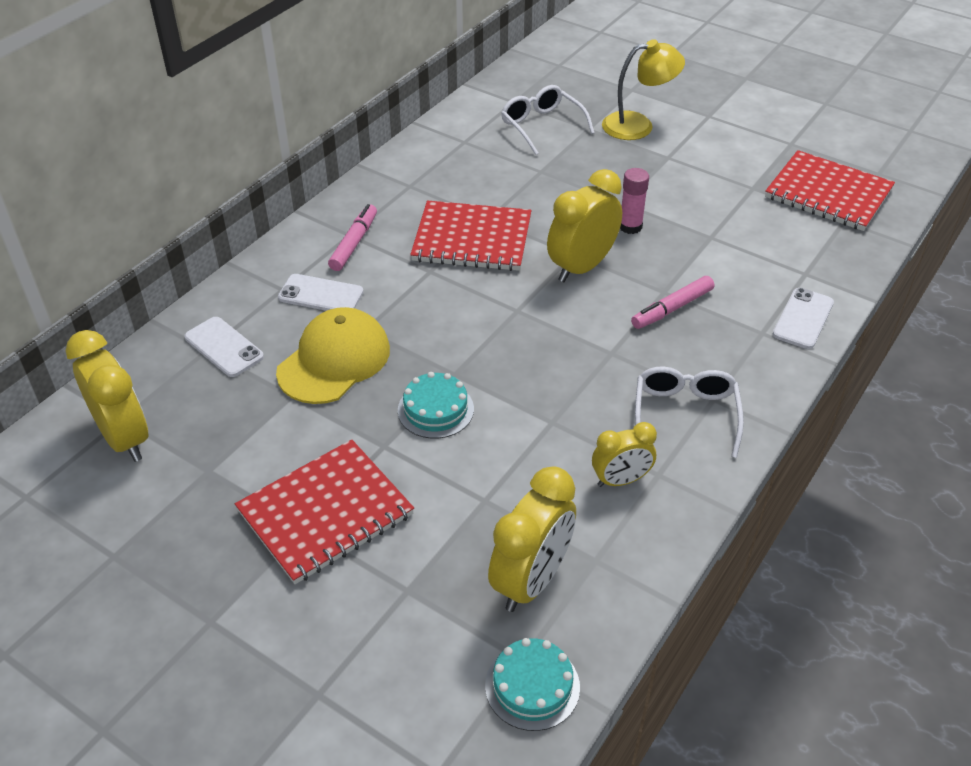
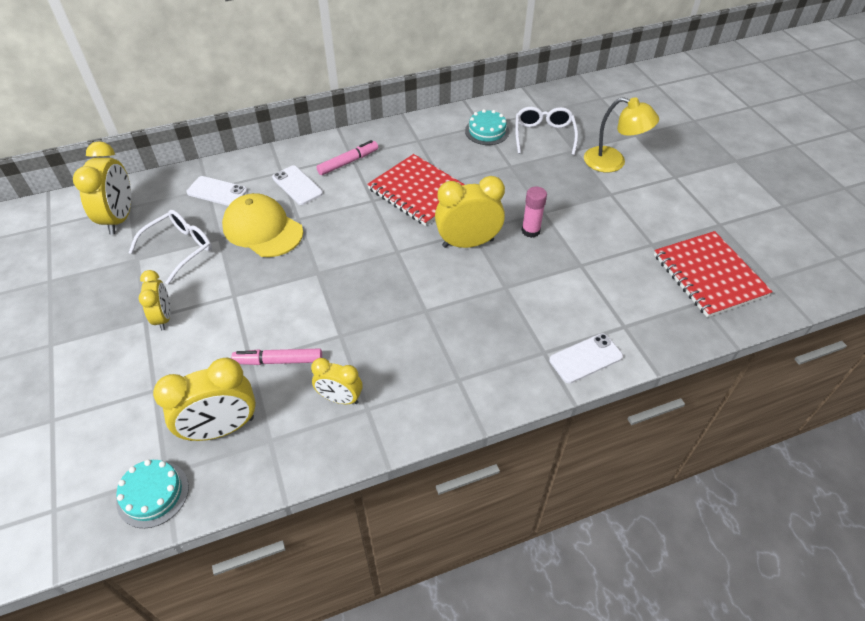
camera: 35 degrees right, 5 degrees up
(224, 347) = (217, 191): white phone -> white phone turned 60 degrees counterclockwise
(325, 513) = (164, 317): red notebook -> yellow clock
(334, 360) = (262, 229): yellow cap -> yellow cap turned 120 degrees counterclockwise
(435, 409) = (284, 289): turquoise cake -> turquoise cake (487, 131)
(672, 308) = (498, 302): pink marker -> pink marker (278, 361)
(685, 414) = (428, 379): white glasses -> white glasses (180, 248)

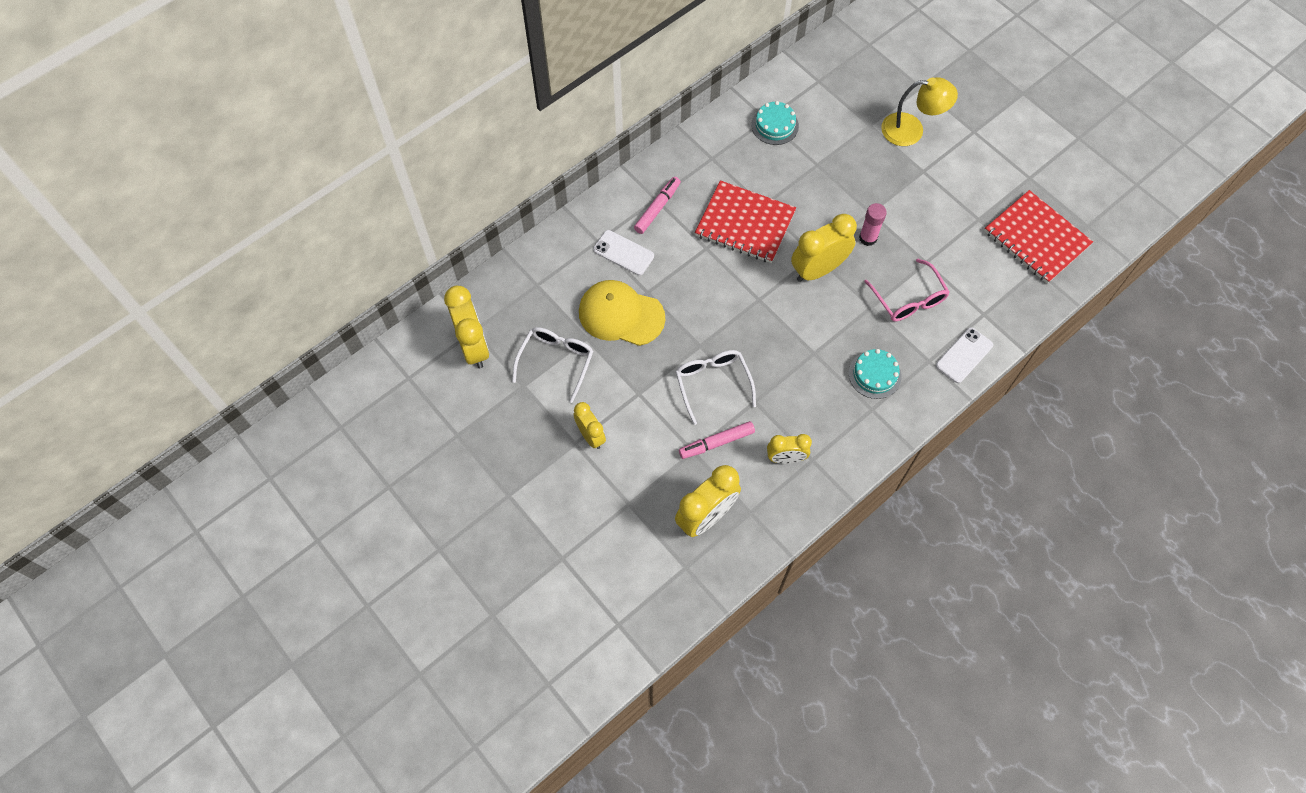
camera: 20 degrees left, 15 degrees up
(153, 494) = (686, 585): turquoise cake -> turquoise cake (874, 374)
(217, 191) = (549, 285): white phone -> none
(544, 135) = (833, 114): white glasses -> white glasses (712, 383)
(548, 291) = (909, 299): none -> pink glasses

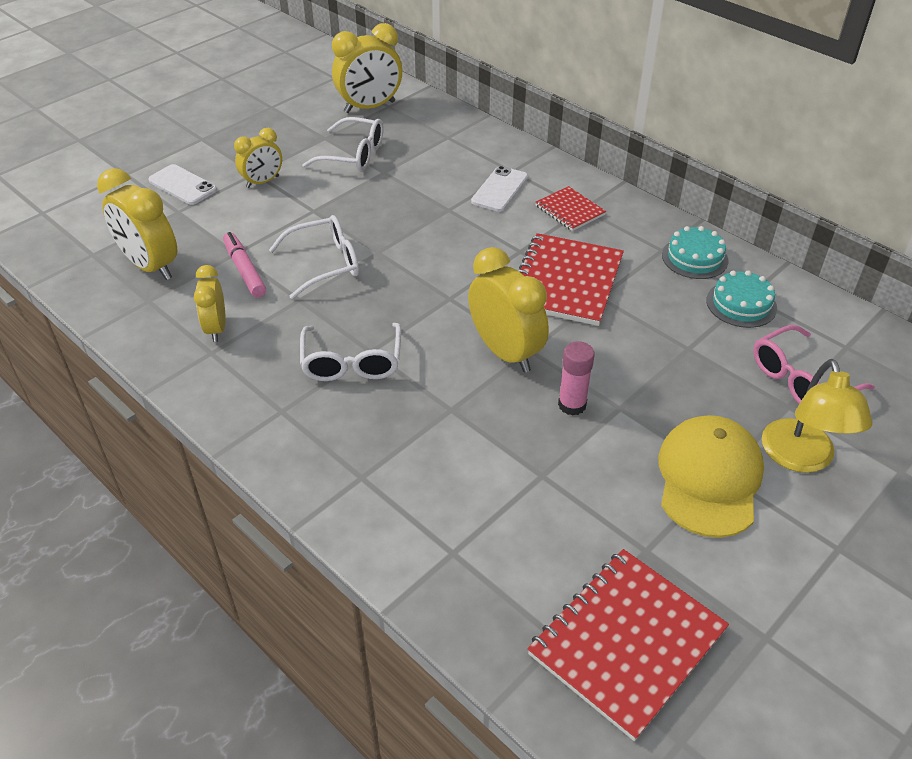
camera: 85 degrees right, 20 degrees down
(621, 314) = (416, 192): yellow cap -> yellow cap (709, 478)
(657, 208) = (570, 210): pink marker -> red notebook
(826, 365) = (352, 363): none -> white glasses
(874, 374) = (337, 413): turquoise cake -> turquoise cake (694, 258)
(909, 299) = (469, 453): pink glasses -> pink glasses (800, 380)
(964, 355) = (372, 522): white phone -> white phone (183, 185)

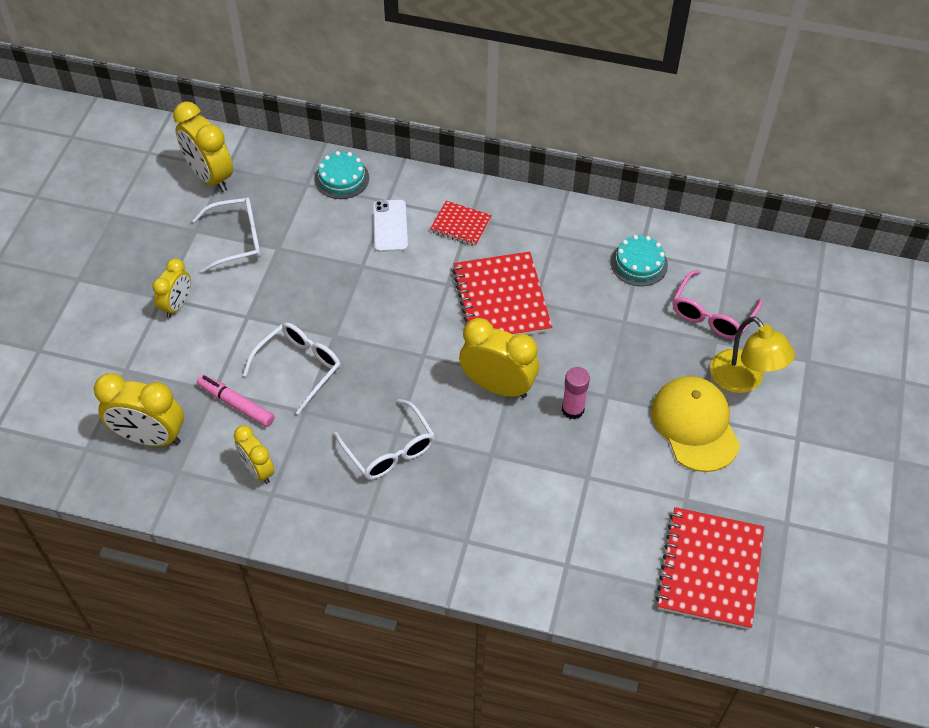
camera: 30 degrees left, 10 degrees up
(183, 185) = (105, 340): white phone -> none
(370, 107) = (210, 177): yellow clock -> yellow clock turned 105 degrees clockwise
(694, 258) = (583, 233): turquoise cake -> turquoise cake (342, 178)

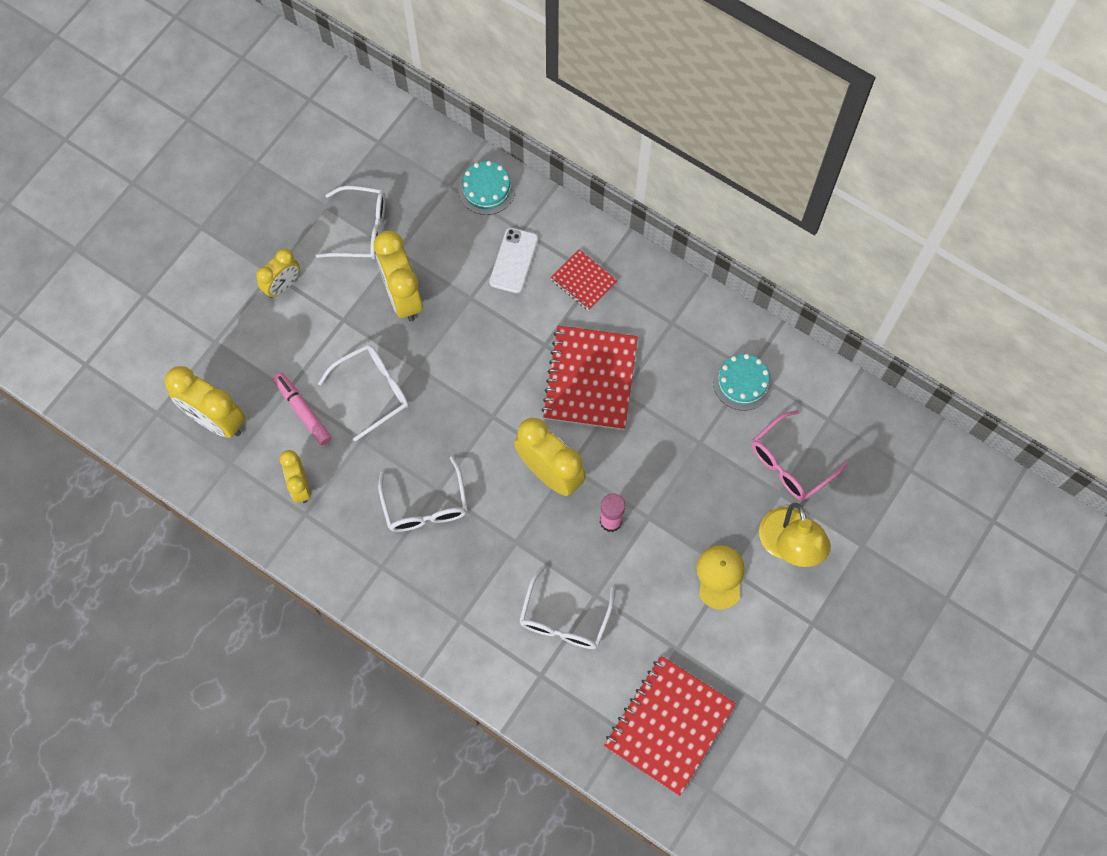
camera: 20 degrees right, 15 degrees up
(210, 177) = (359, 147): yellow clock -> yellow clock (403, 296)
(567, 507) = (564, 619): none -> white glasses
(695, 425) = (720, 576): yellow cap -> yellow cap, size x0.61

